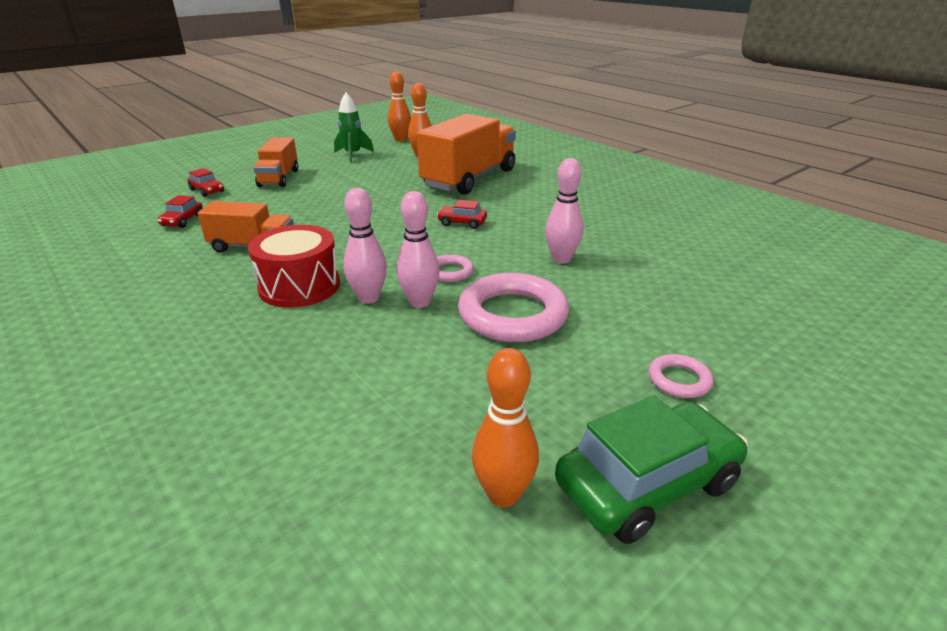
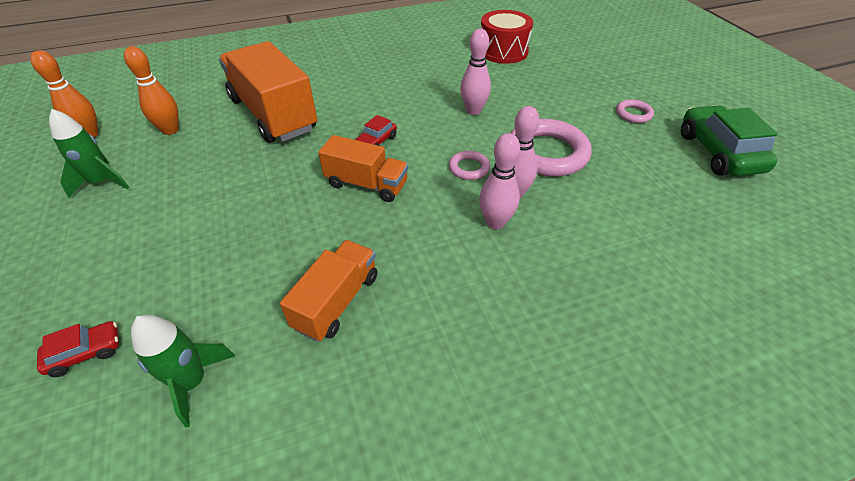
camera: 70 degrees left, 15 degrees up
(183, 220) = (192, 382): red car -> green rocket
(279, 178) = (116, 263): orange truck -> orange truck (366, 184)
(299, 286) = (454, 267): red drum -> red drum (503, 51)
(503, 494) = (730, 202): orange bowling pin -> none

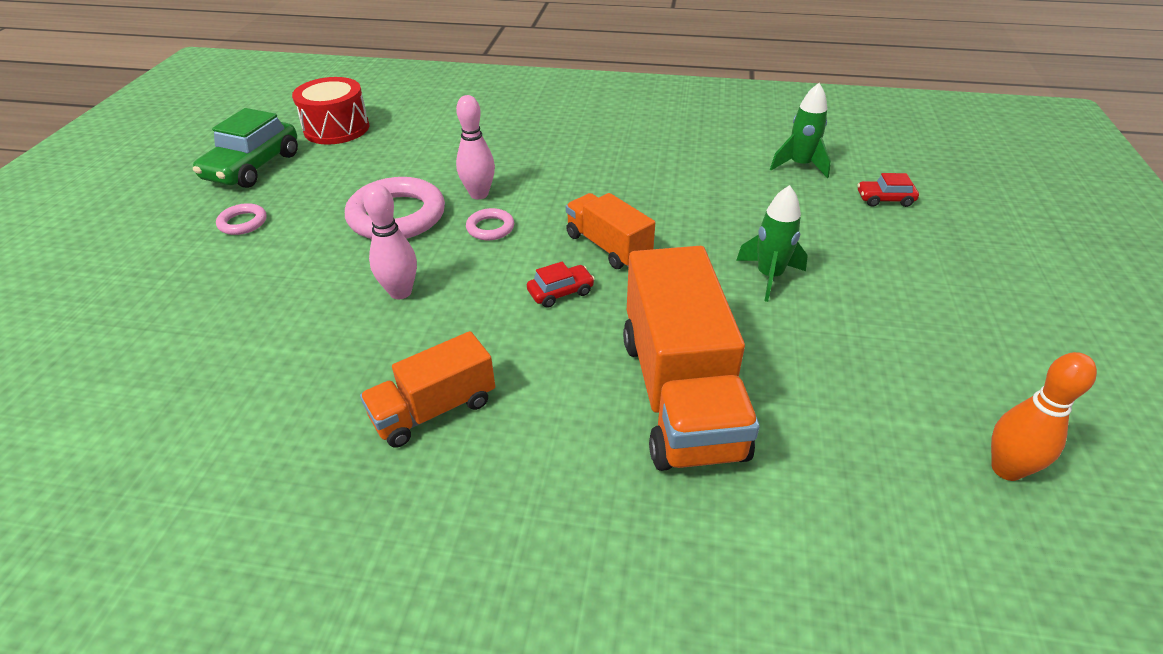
camera: 150 degrees left, 5 degrees down
(102, 182) = (939, 356): green rocket -> green rocket (769, 276)
(170, 130) = (857, 424): orange bowling pin -> none
(337, 301) = (686, 174): orange truck -> orange truck (434, 410)
(495, 222) = (520, 181): pink bowling pin -> none
(503, 51) = (197, 393): red drum -> red drum (336, 128)

